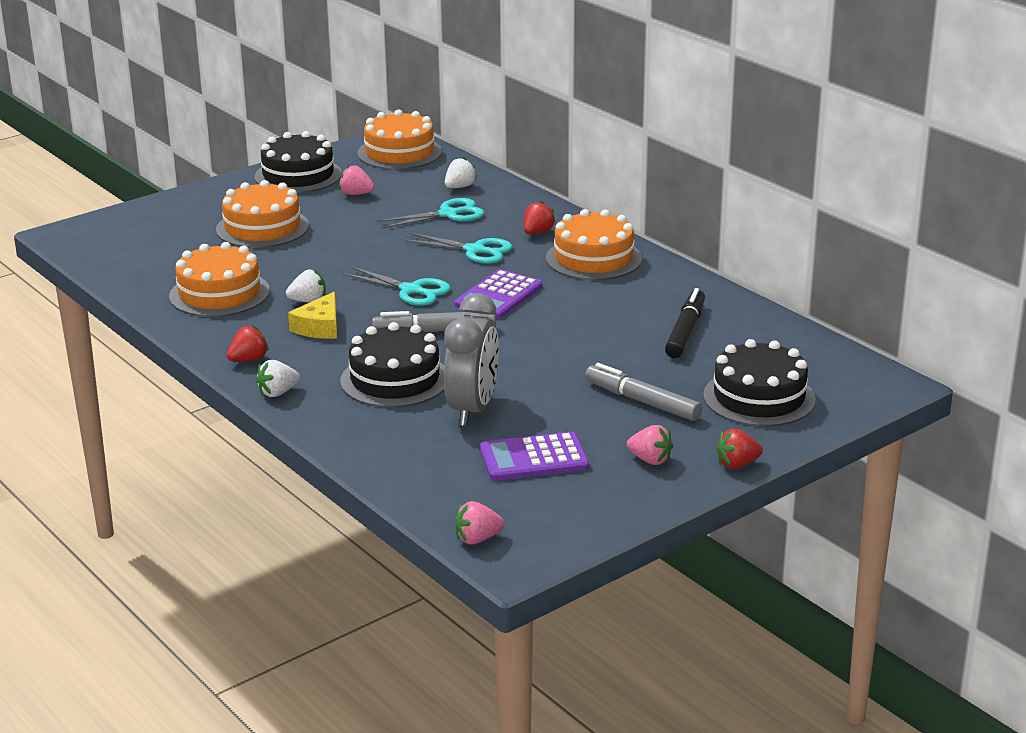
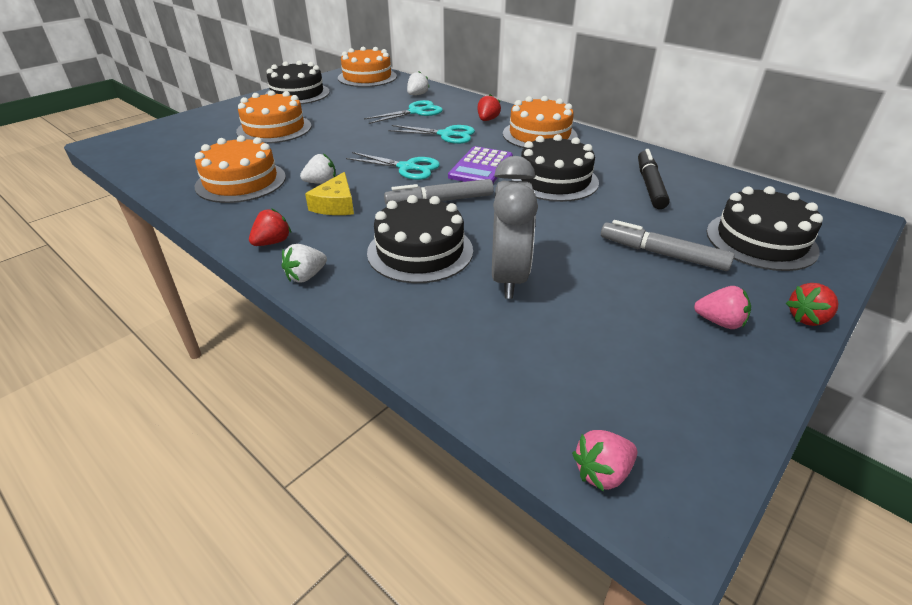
camera: 10 degrees left, 10 degrees up
(356, 194) = (343, 103): pink strawberry -> none
(533, 458) = (600, 332): purple calculator -> none
(577, 317) = (554, 180): none -> black cake

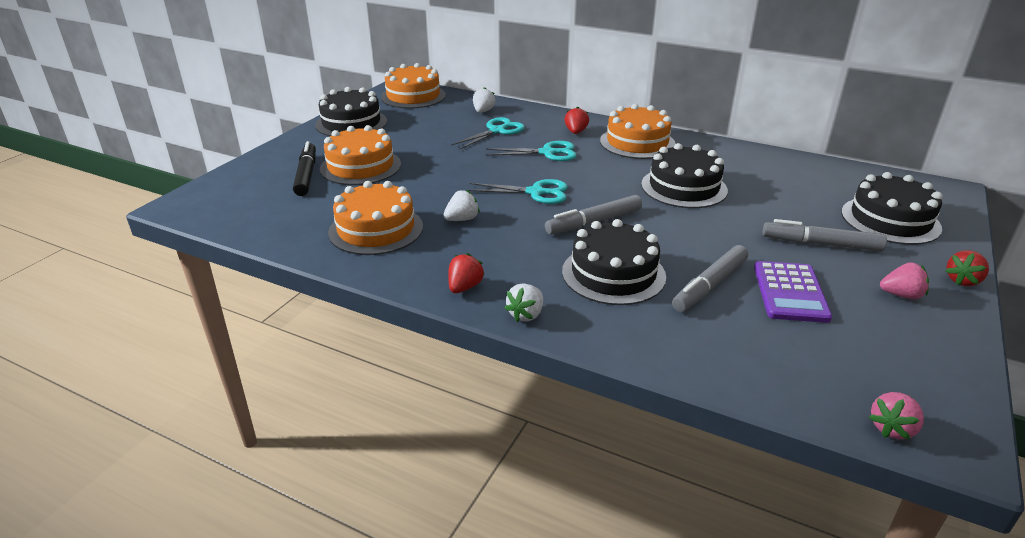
camera: 15 degrees left, 5 degrees down
(336, 205) = (496, 240): yellow cheese -> none
(481, 167) = (606, 183): purple calculator -> purple calculator (790, 292)
(508, 277) = (709, 285): grey clock -> grey marker
(650, 185) = (770, 181): black marker -> black marker (306, 175)

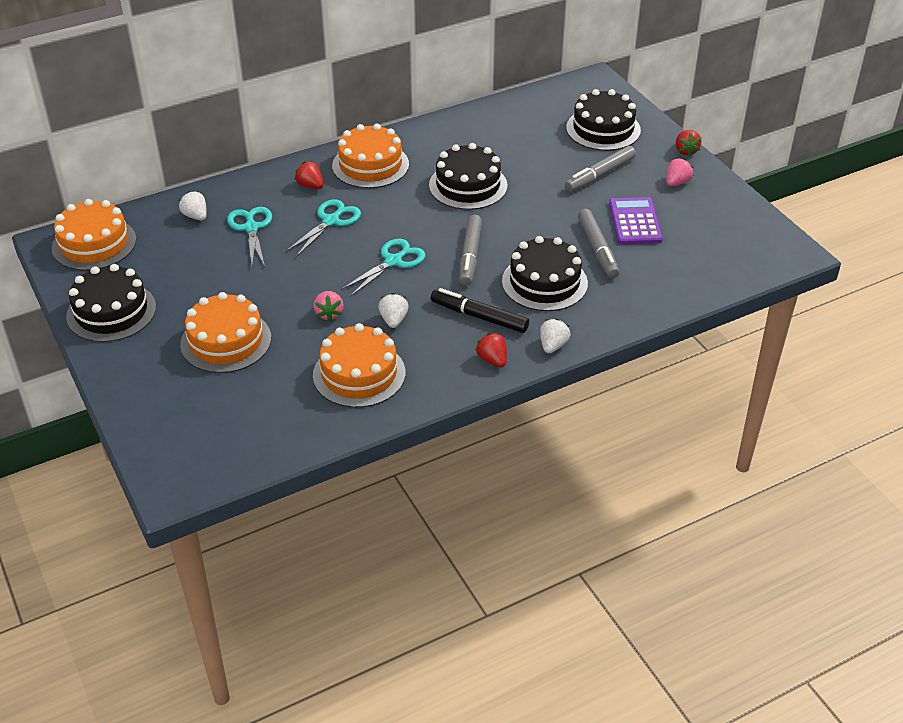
camera: 55 degrees left, 10 degrees up
(306, 175) = (203, 382): black marker -> black marker (479, 316)
(526, 314) = (553, 345): white strawberry -> white strawberry turned 135 degrees counterclockwise
(790, 292) = (635, 222): purple calculator -> purple calculator turned 135 degrees counterclockwise
(892, 428) = (768, 264): pink strawberry -> pink strawberry (329, 314)

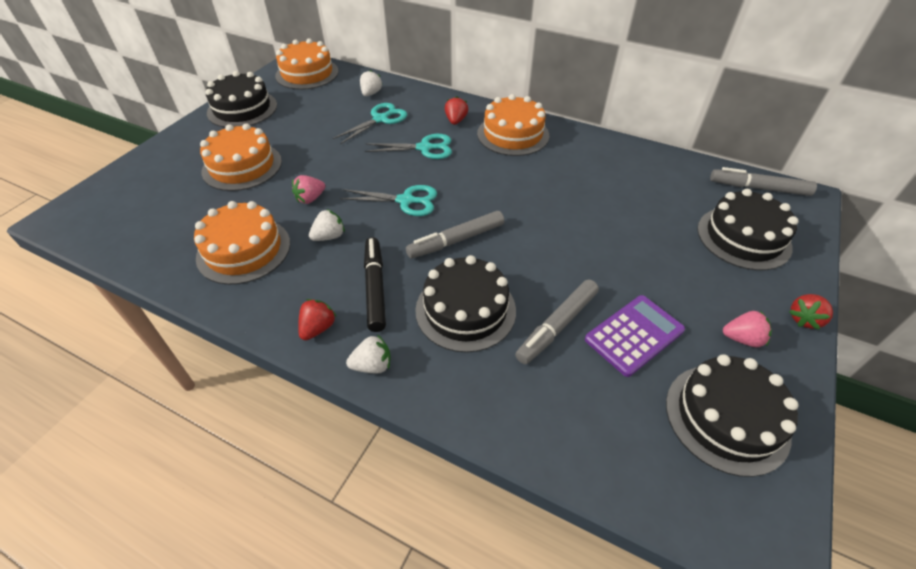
camera: 55 degrees right, 5 degrees up
(468, 185) = (549, 194): black cake -> black cake (726, 417)
(599, 175) = (672, 269): grey marker -> grey marker (758, 188)

